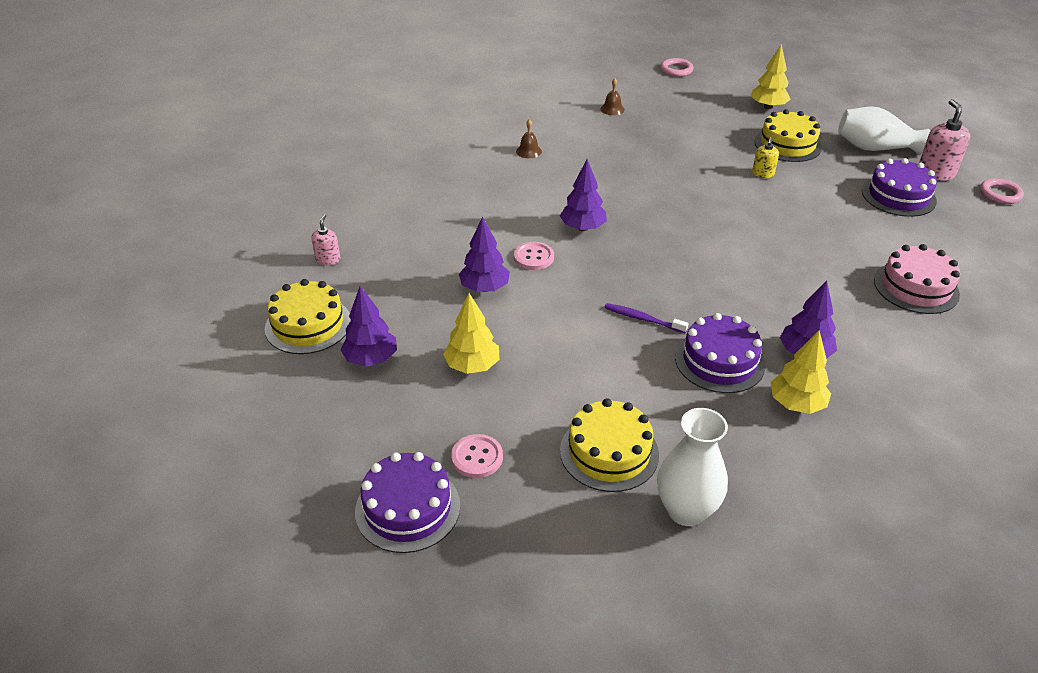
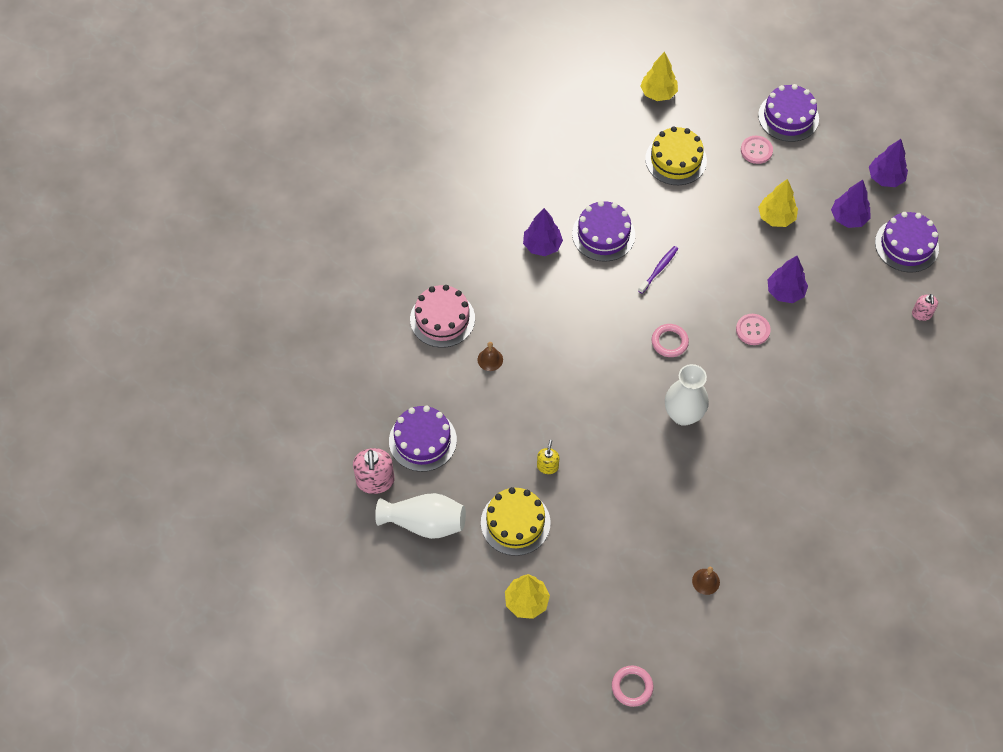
camera: 175 degrees right, 20 degrees up
(308, 325) = (906, 245): yellow cake -> purple cake
(528, 151) = (785, 487): brown bell -> brown bell (490, 359)
(582, 228) = (716, 371): purple tree -> purple tree (885, 178)
(643, 319) = (659, 269): purple toothbrush -> purple toothbrush turned 75 degrees counterclockwise
(686, 510) = (629, 127): white vase -> white vase (683, 414)
(796, 404) = (554, 203): yellow tree -> yellow tree (658, 93)
(1000, 194) = (324, 451): pink ring -> pink ring (669, 342)

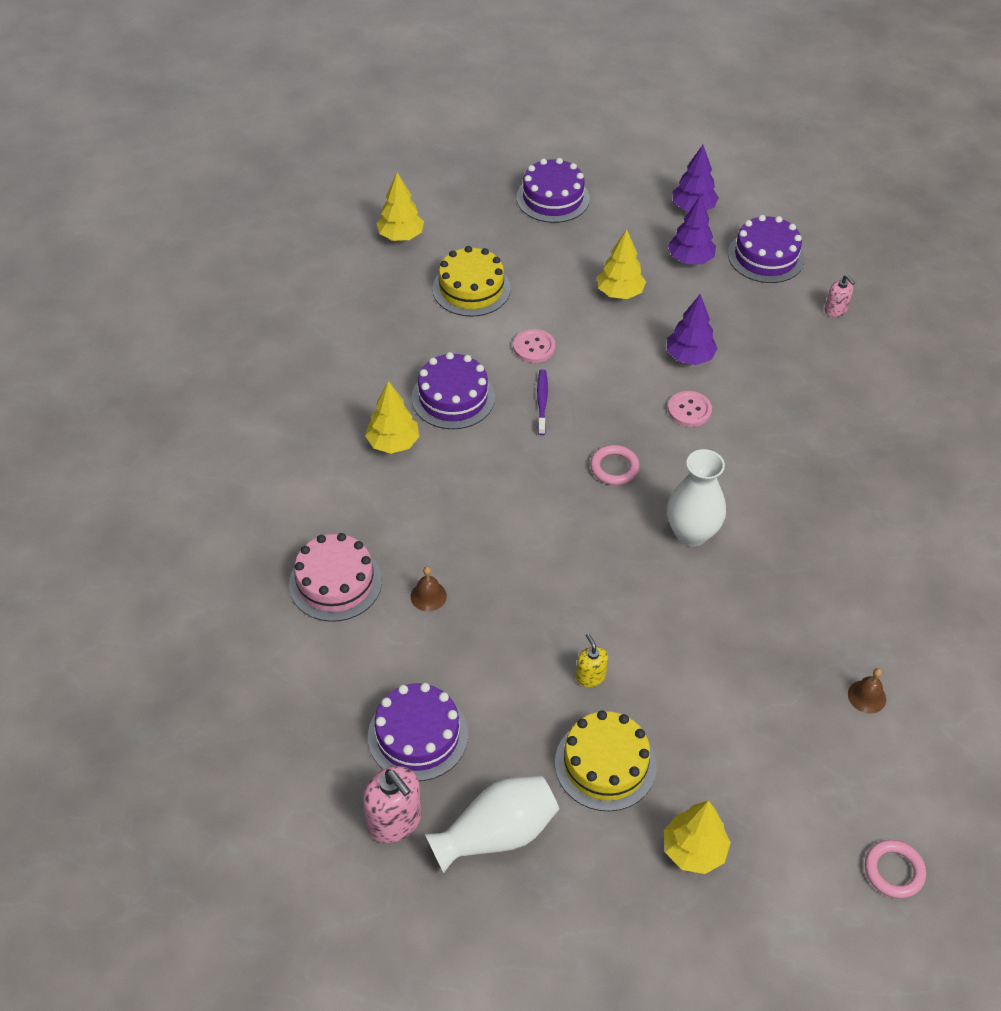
camera: 35 degrees left, 10 degrees down
(542, 245) = (393, 443): purple tree -> yellow tree
(756, 150) = (547, 242): pink button -> pink button (534, 347)

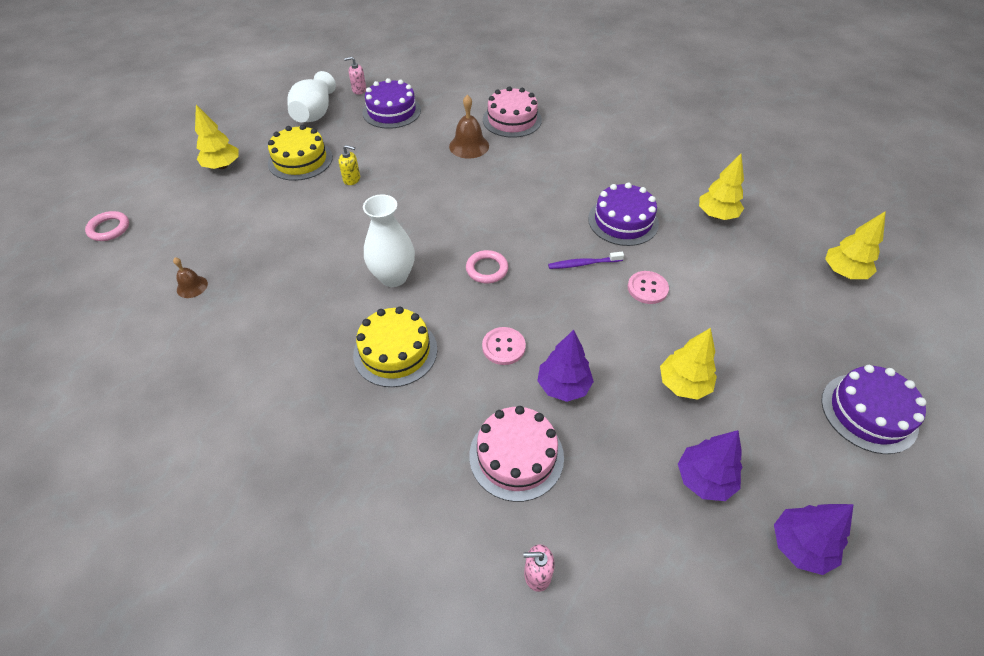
camera: 125 degrees right, 0 degrees up
(393, 443) = (600, 178): yellow tree -> yellow tree (716, 215)
(395, 821) = (359, 90): pink soap dispenser -> pink soap dispenser, size x0.57
(428, 596) = (469, 146): brown bell -> brown bell, size x1.66
(471, 289) = (746, 284): yellow cake -> yellow cake (395, 351)
(542, 401) = (583, 264): purple toothbrush -> purple toothbrush turned 135 degrees clockwise
(765, 256) = (670, 565): purple cake -> none
(773, 356) = (516, 456): none -> pink cake

